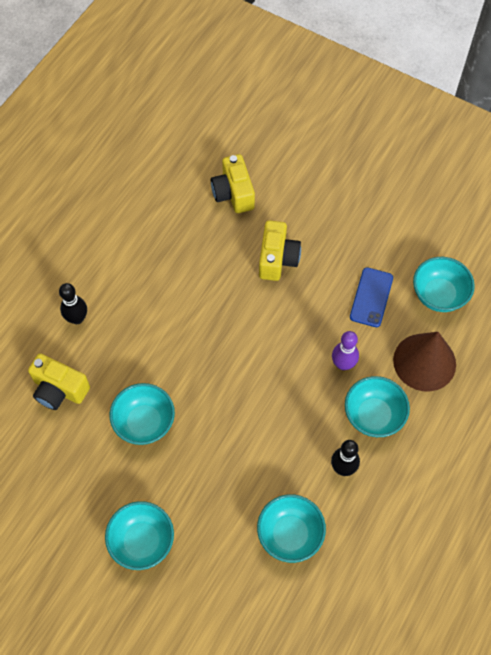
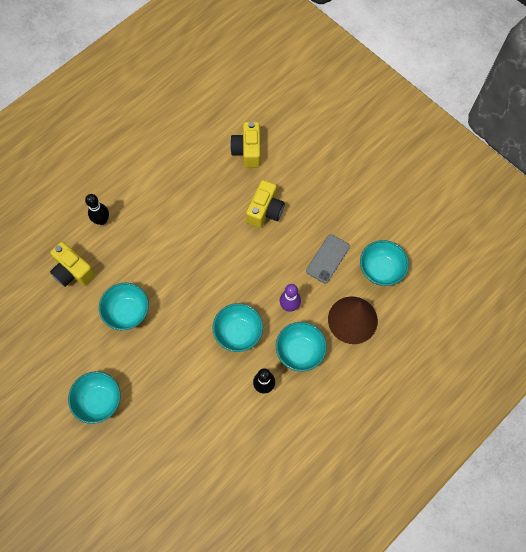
camera: 15 degrees right, 5 degrees up
(290, 534) = (208, 425): turquoise bowl -> turquoise bowl (238, 333)
(371, 297) = (327, 258): blue phone -> grey phone

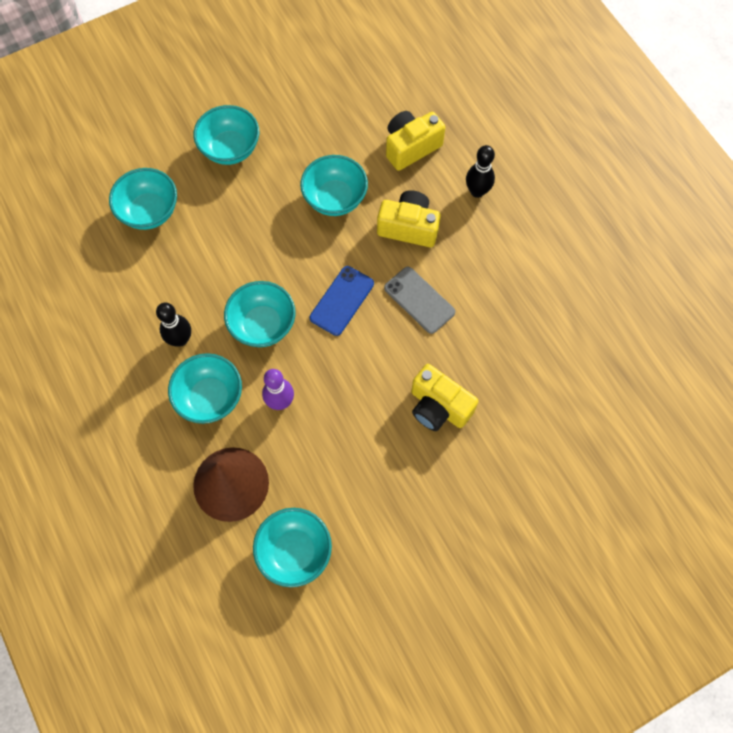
camera: 105 degrees right, 0 degrees up
(167, 444) = (149, 212): none -> turquoise bowl
(207, 286) = (342, 301): none -> blue phone
(247, 151) = (548, 407): yellow camera -> yellow camera (408, 227)
(327, 258) = (336, 476): grey phone -> grey phone (419, 300)

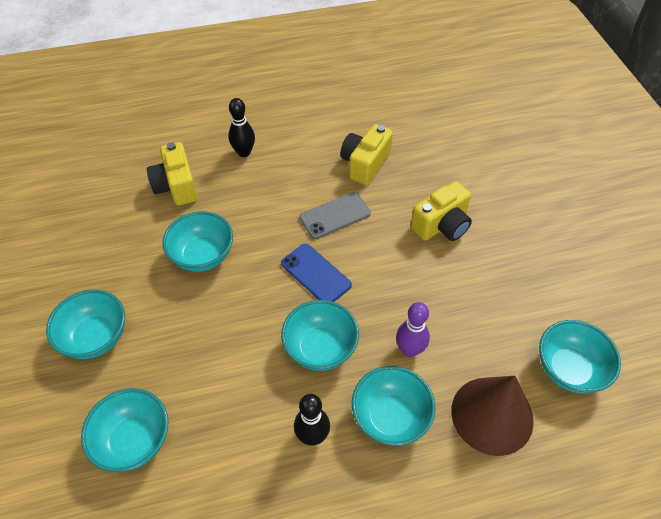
camera: 75 degrees left, 15 degrees down
(408, 227) = (259, 207): yellow camera -> yellow camera (365, 164)

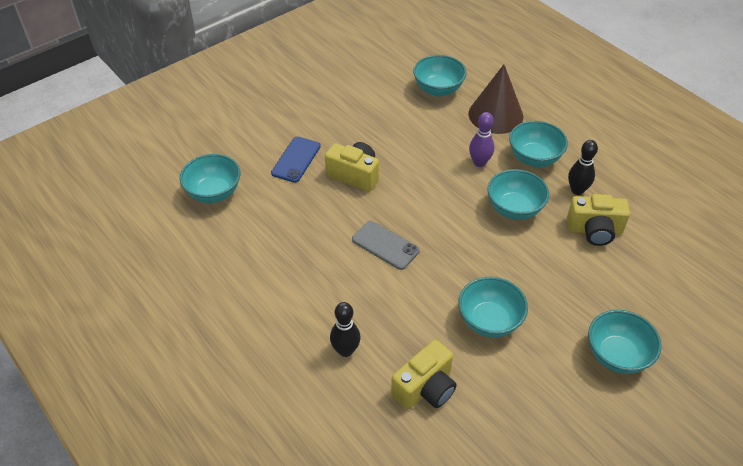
camera: 115 degrees left, 5 degrees down
(134, 440) = (661, 282): turquoise bowl -> turquoise bowl (214, 193)
(316, 274) = (453, 235): blue phone -> blue phone (296, 159)
(365, 164) = (310, 245): yellow camera -> yellow camera (594, 230)

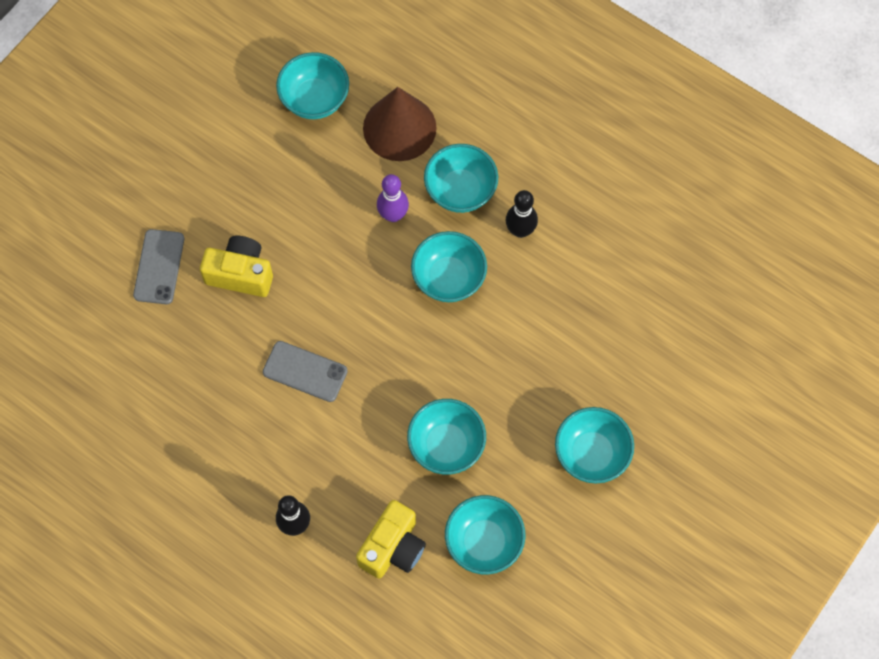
camera: 15 degrees left, 20 degrees up
(214, 193) = (71, 345): turquoise bowl -> turquoise bowl (484, 542)
(296, 159) = (159, 267): blue phone -> grey phone
(594, 230) = (548, 288): yellow camera -> none

